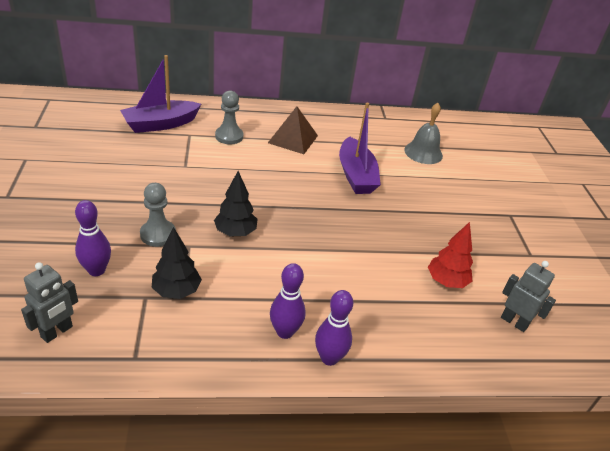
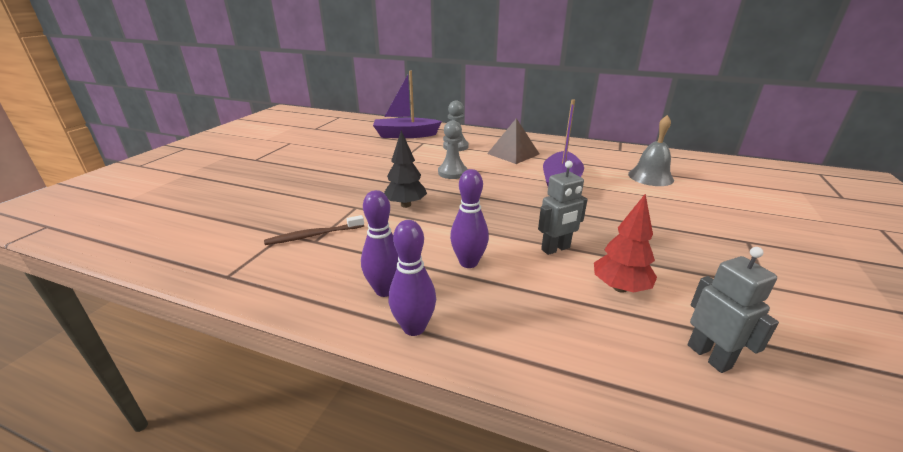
camera: 30 degrees right, 10 degrees down
(57, 332) = (191, 243): grey robot -> grey robot (556, 249)
(96, 270) = (266, 209): purple bowling pin -> purple bowling pin (468, 262)
(158, 234) = (338, 196): grey pawn -> grey pawn (452, 173)
(176, 291) = (314, 235): black tree -> brown toothbrush

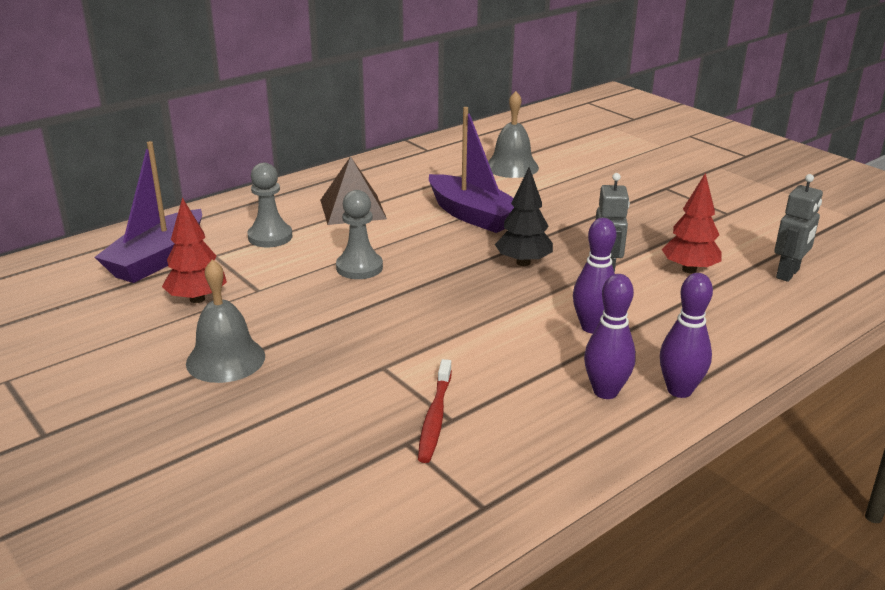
camera: 60 degrees left, 0 degrees up
(314, 235) = (435, 417): brown toothbrush -> red toothbrush
(333, 171) = (225, 359): none -> grey bell
(380, 151) = (197, 299): none -> red tree
(405, 205) = (419, 328): black tree -> black tree (523, 262)
(709, 356) = (788, 274): grey robot -> grey robot turned 120 degrees clockwise

